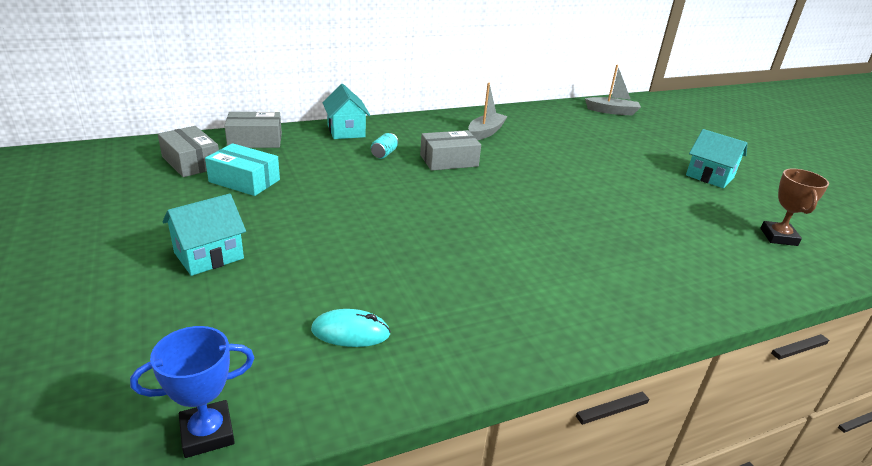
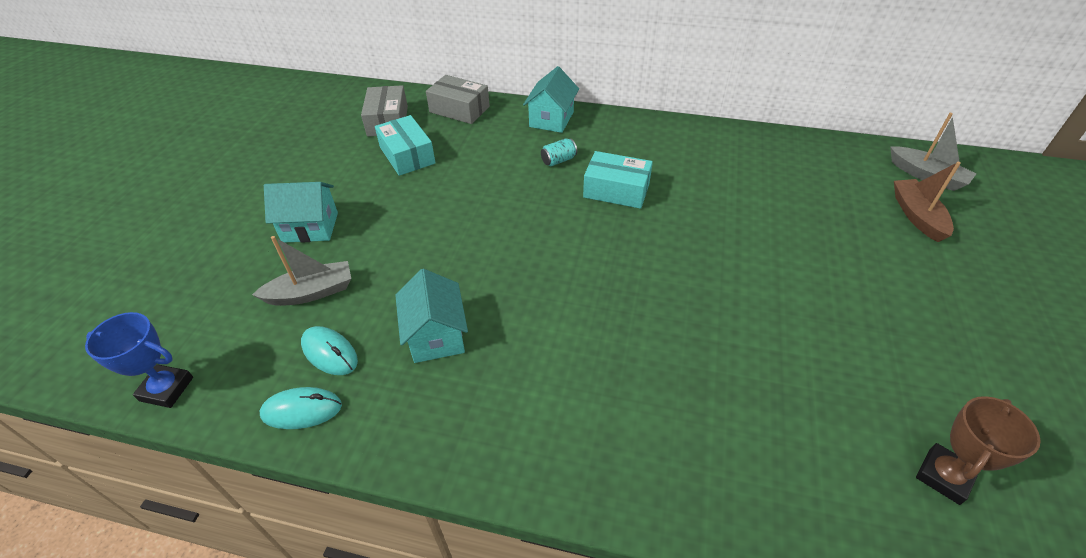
camera: 40 degrees right, 15 degrees up
(378, 380) = (302, 410): none -> turquoise mouse
(449, 160) = (616, 190): grey box -> turquoise box
(485, 132) = (702, 162): grey boat -> grey boat (311, 292)
(630, 130) = (917, 216): none -> brown boat
(709, 176) = (955, 334): turquoise house -> turquoise house (436, 335)

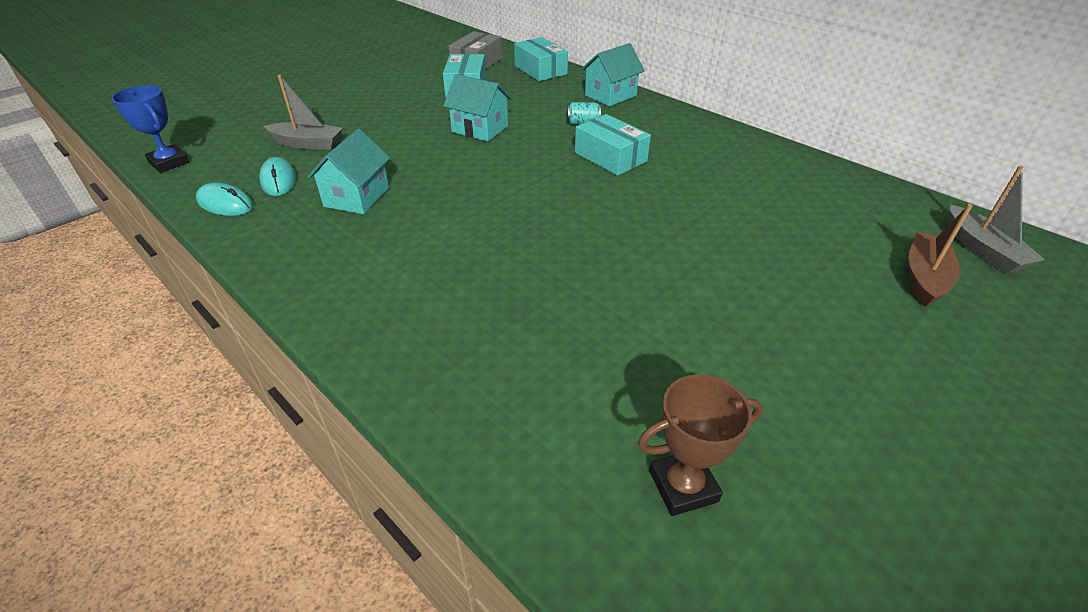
camera: 30 degrees right, 5 degrees down
(310, 227) = (350, 108): turquoise house -> turquoise house (480, 129)
(459, 109) = (540, 70): grey box -> turquoise box

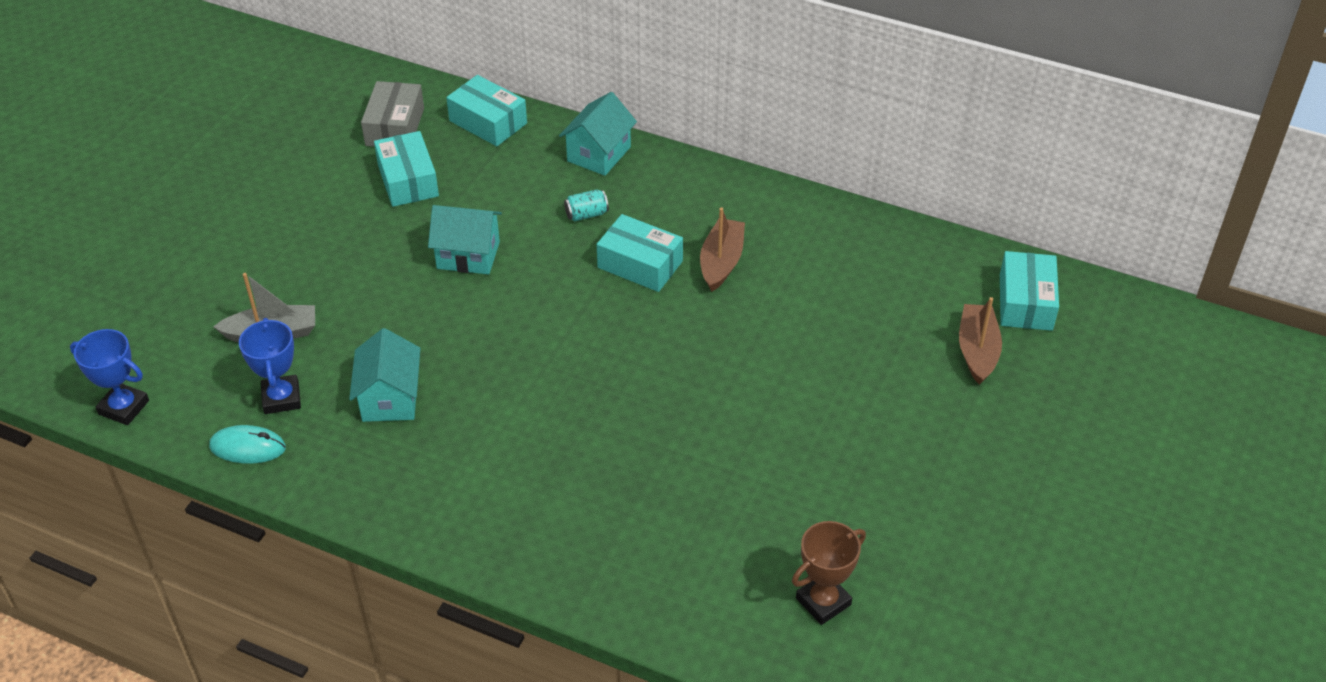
camera: 20 degrees left, 5 degrees up
(278, 180) = (281, 398): turquoise mouse -> blue trophy
(680, 168) = (721, 262): none -> brown boat
(982, 250) = (1025, 302): grey boat -> turquoise box

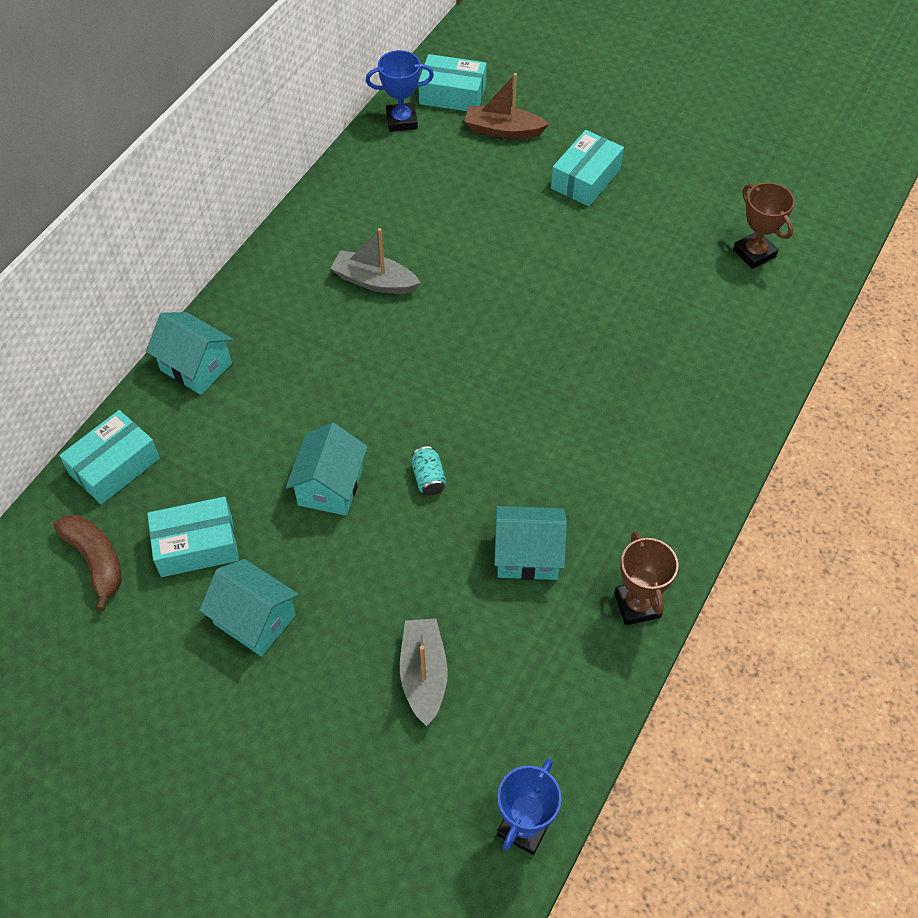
camera: 85 degrees left, 10 degrees up
(248, 447) = (588, 687): turquoise mouse -> none
(281, 398) = (521, 658): blue trophy -> blue trophy (402, 121)
(330, 484) = (637, 605): none -> brown trophy
(334, 223) = (255, 619): none -> turquoise house
(395, 127) = (96, 561): grey box -> brown banana
(586, 214) = (288, 381): turquoise can -> turquoise can (428, 478)
(640, 264) = (367, 342): turquoise box -> turquoise box (585, 178)
(721, 262) = (375, 281): brown boat -> grey boat

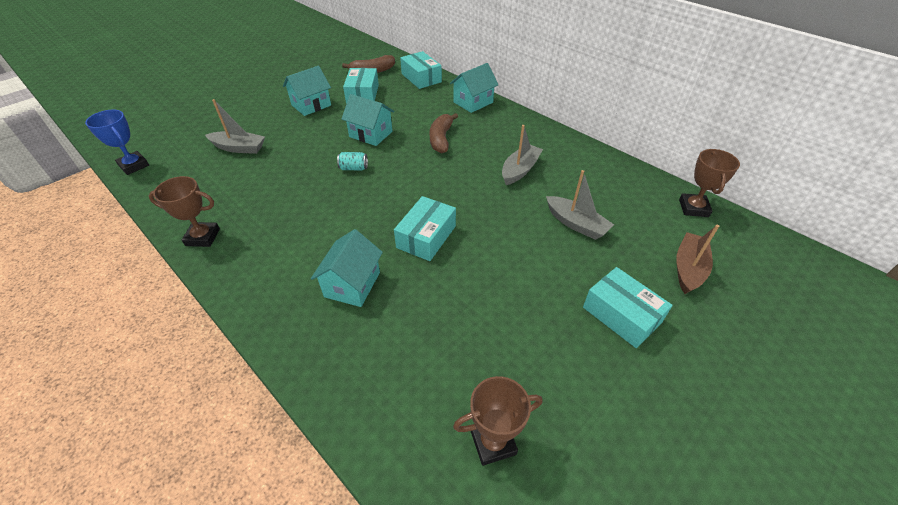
camera: 105 degrees right, 10 degrees down
(320, 386) = (441, 139): none -> brown banana
(402, 121) = (693, 208): blue trophy -> brown trophy
(452, 94) = (735, 244): turquoise box -> turquoise box (426, 237)
(465, 218) = (576, 224): none -> grey boat
(527, 555) = (274, 197): turquoise house -> turquoise house (352, 284)

